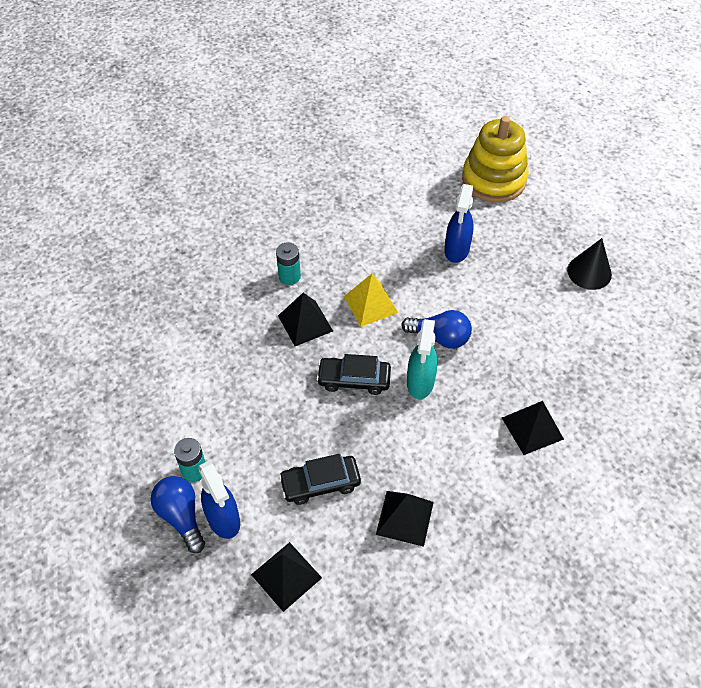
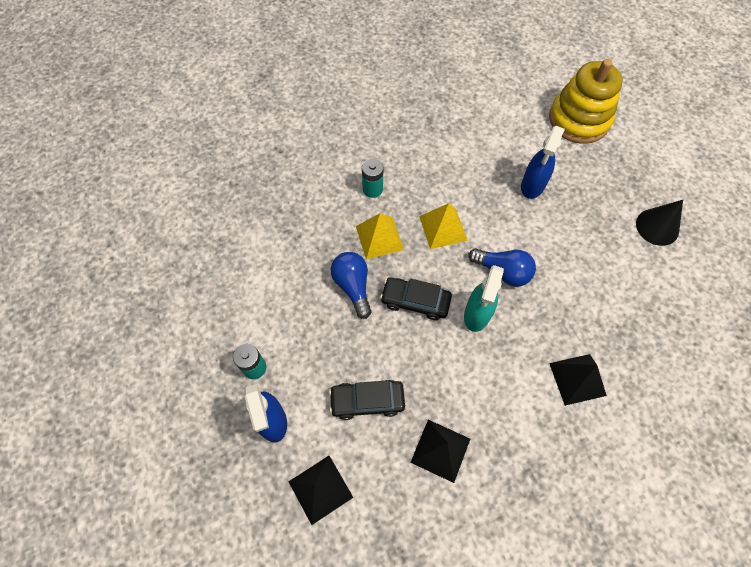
camera: 10 degrees right, 10 degrees up
(181, 516) = (235, 411): blue light bulb -> blue light bulb (353, 286)
(305, 323) = (379, 237): black pyramid -> yellow pyramid

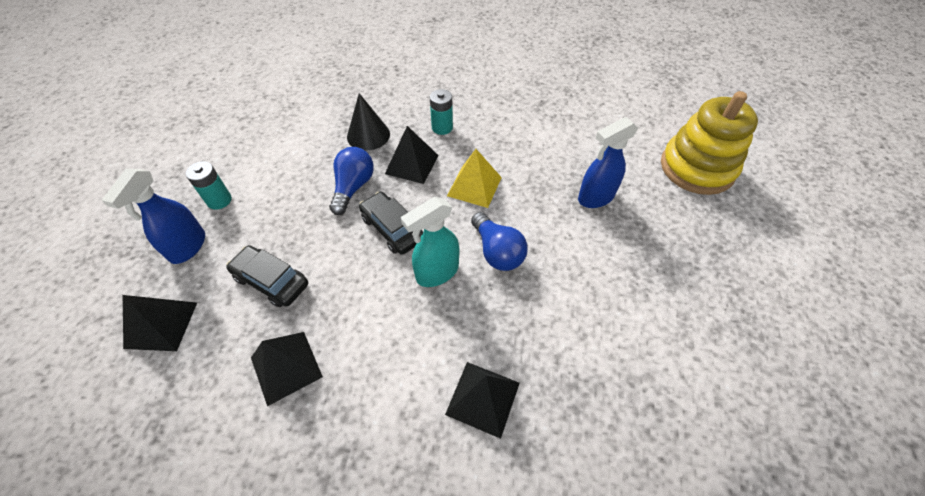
camera: 35 degrees right, 10 degrees down
(379, 237) = (412, 164): yellow pyramid -> black pyramid
(657, 227) = (711, 307): black cone -> black cone (368, 135)

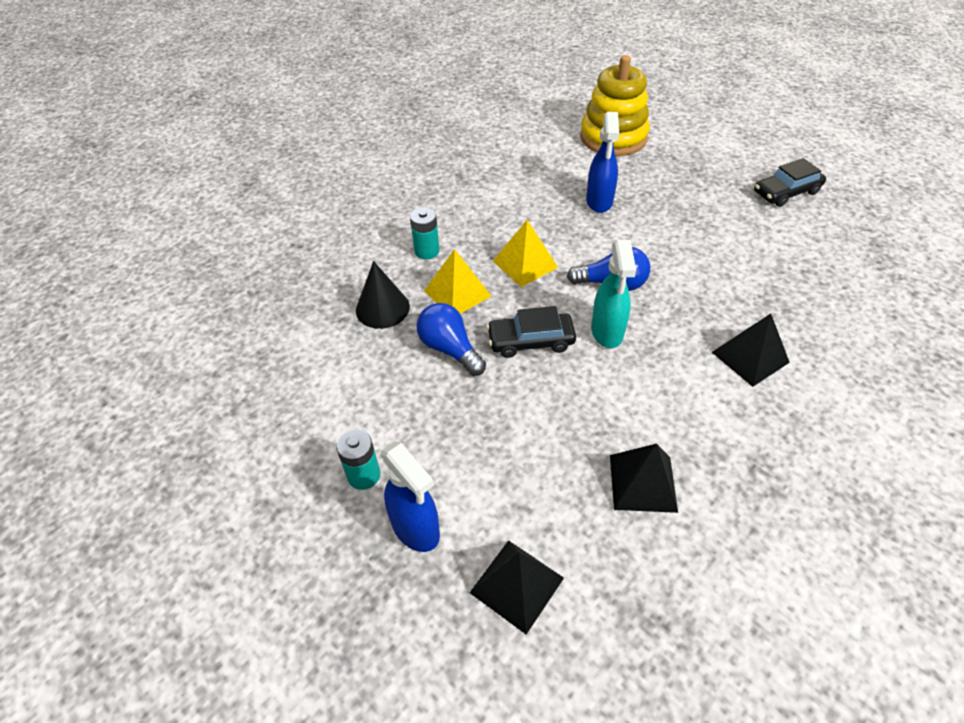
camera: 55 degrees left, 5 degrees down
(271, 281) = (526, 461): black car -> black car (786, 192)
(412, 164) = (457, 293): black pyramid -> yellow pyramid

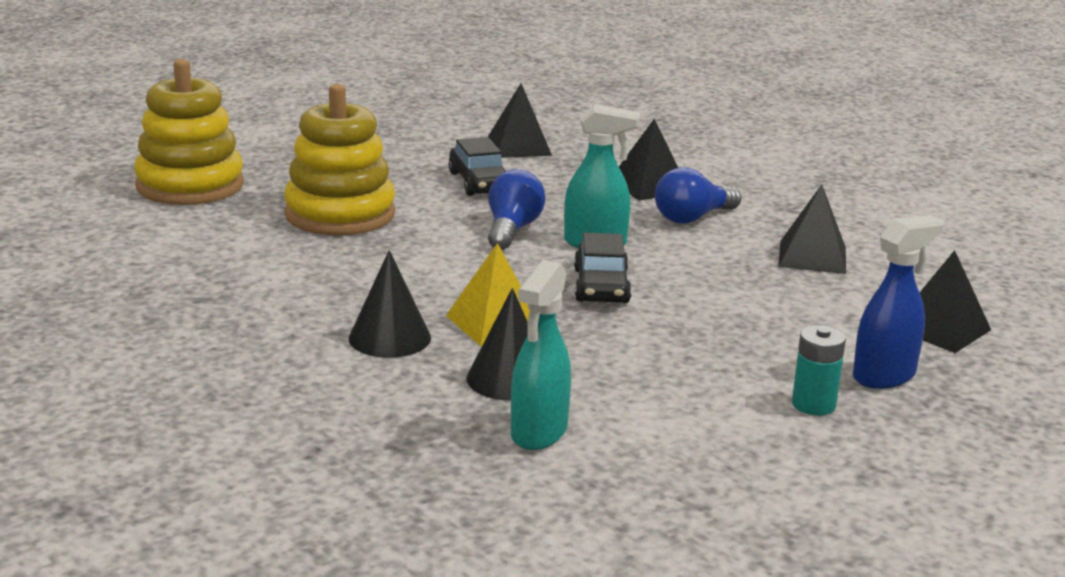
camera: 85 degrees left, 25 degrees down
(317, 328) = (538, 433): none -> turquoise spray bottle
(427, 251) = (389, 338): turquoise battery -> black cone
(449, 349) = (605, 336): blue light bulb -> blue light bulb (692, 218)
(525, 264) = (451, 274): yellow pyramid -> none
(599, 202) = (340, 214): blue spray bottle -> yellow stacking toy
(786, 192) = (384, 122): black car -> black car (479, 182)
(787, 268) = (519, 147): none -> black pyramid

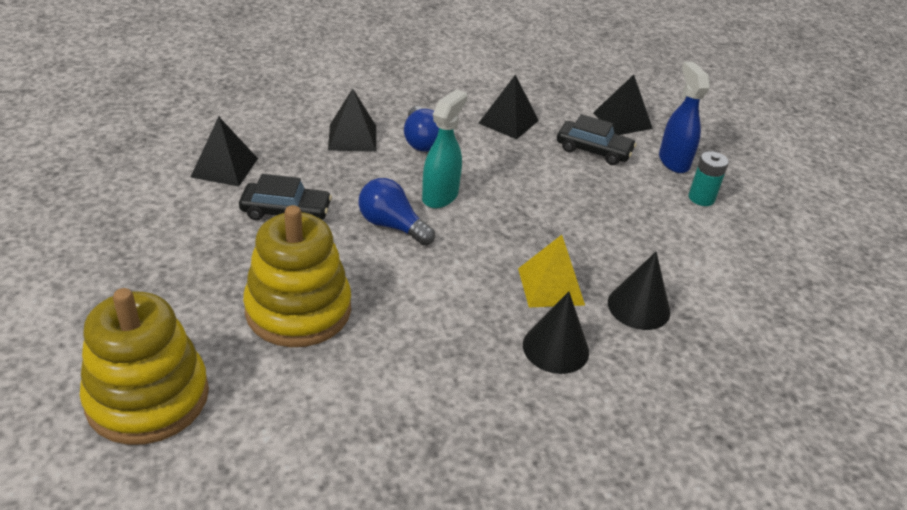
camera: 70 degrees left, 15 degrees up
(538, 433) = (716, 318): turquoise spray bottle -> none
(601, 286) = (512, 218): black car -> black car (593, 150)

